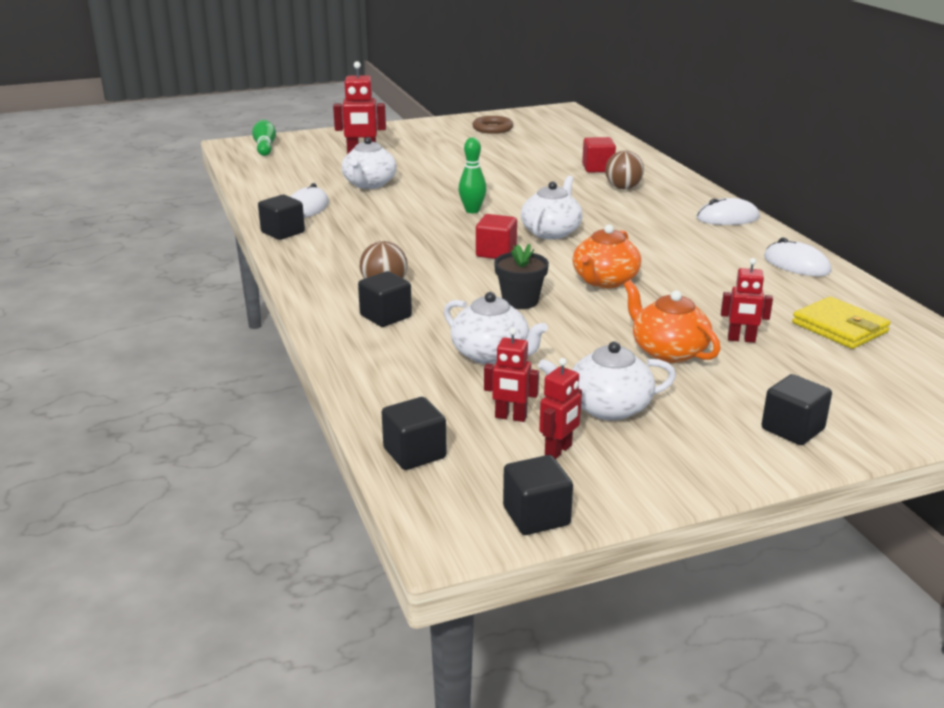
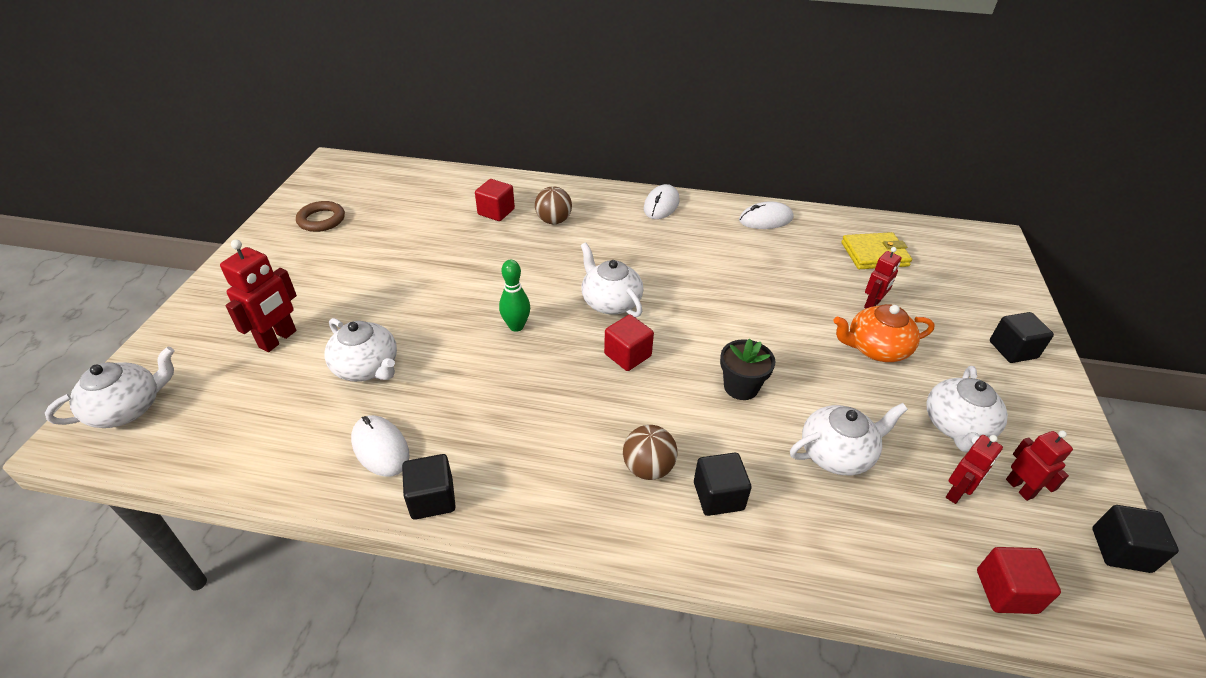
camera: 60 degrees left, 15 degrees up
(265, 147) = (128, 408): green bowling pin -> white teapot
(414, 453) = (1006, 591): black cube -> red cube
(604, 281) = (732, 320): orange teapot -> none

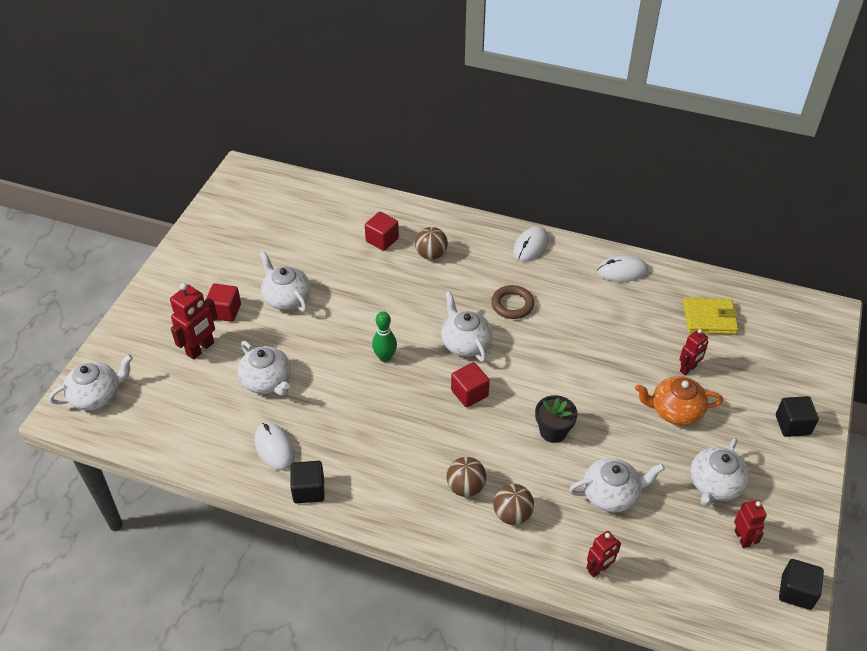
camera: 10 degrees right, 5 degrees up
(321, 220) = (233, 235): brown ring -> brown ring (512, 304)
(388, 275) = (286, 298): none -> white teapot
(718, 496) = (512, 514): black cube -> brown ball
(957, 493) = (692, 535): red robot -> red robot (598, 569)
(1006, 591) = (697, 607): red cube -> red cube (225, 311)

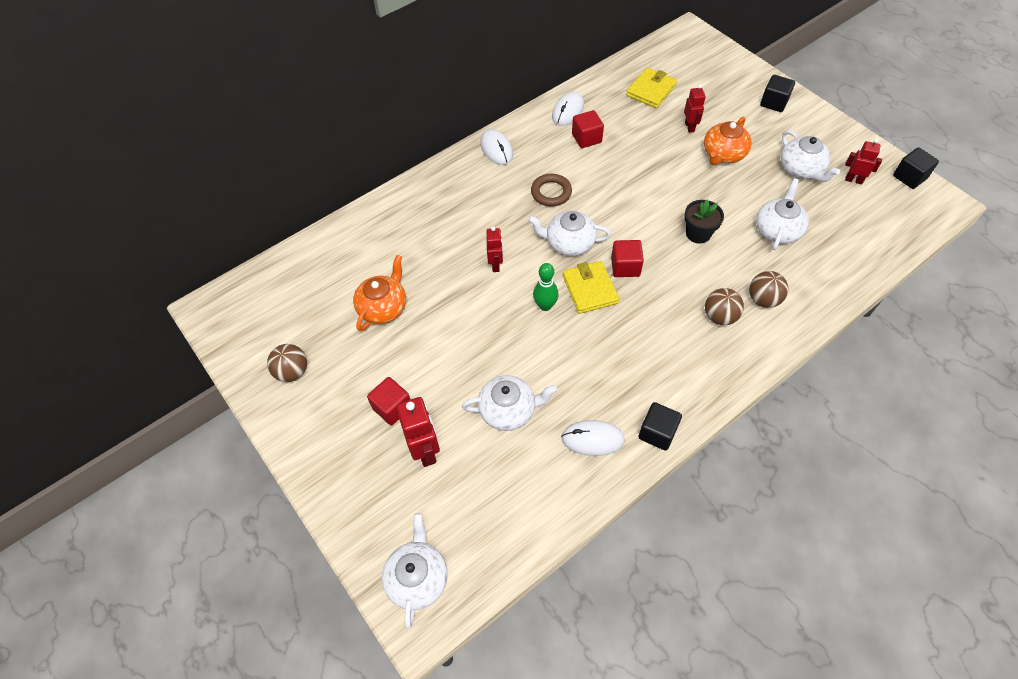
camera: 55 degrees left, 10 degrees up
(286, 298) = (415, 348): white teapot -> none
(310, 260) = (383, 307): none -> orange teapot
(382, 240) = (404, 242): red cube -> red cube (586, 138)
(425, 379) = (589, 289): none -> yellow wallet
(431, 254) = (451, 217): brown ball -> brown ball (292, 372)
(598, 569) = (840, 272): red robot -> red robot (496, 265)

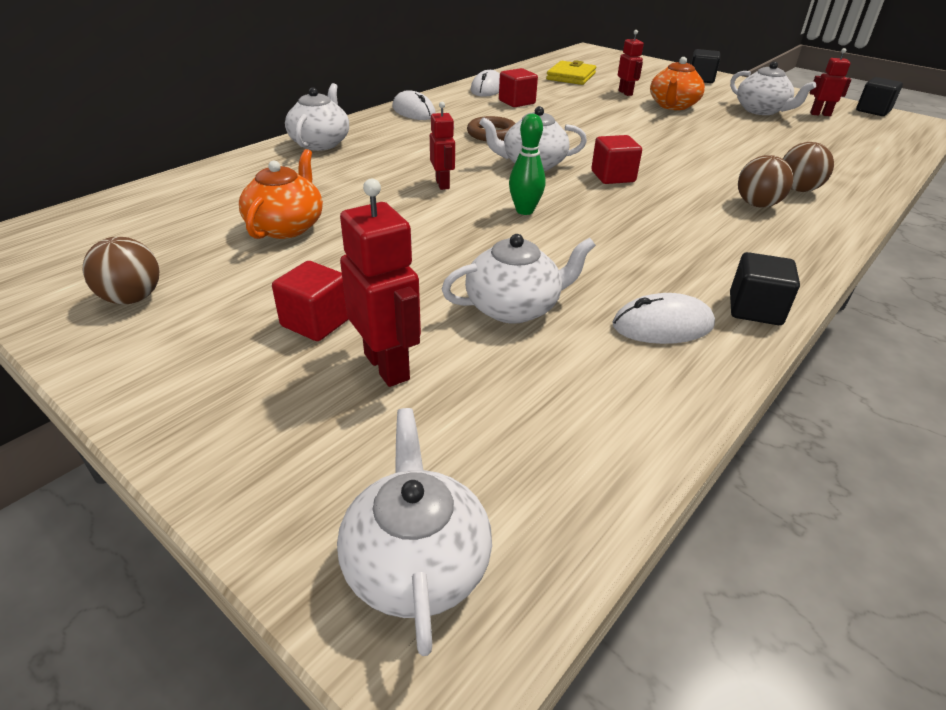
camera: 15 degrees left, 20 degrees down
(589, 289) = (577, 195): yellow wallet -> none
(698, 233) = (683, 151): black flower pot -> none
(777, 230) = (770, 145): white teapot -> white teapot (320, 143)

